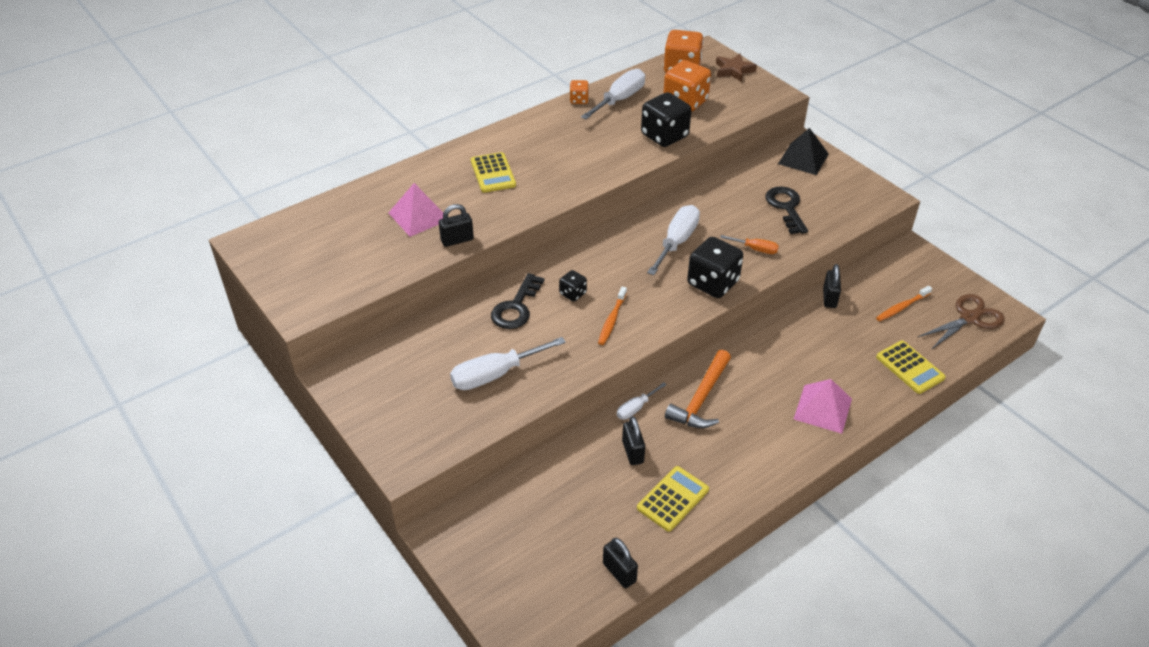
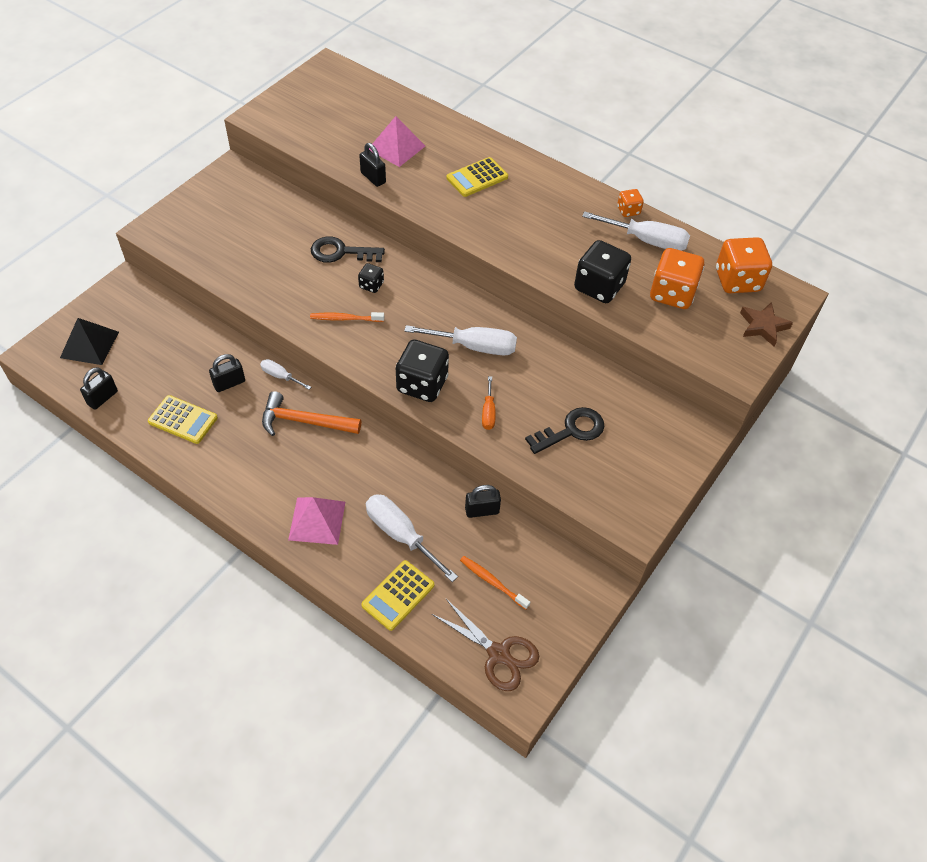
camera: 70 degrees right, 10 degrees up
(495, 374) = (256, 258): white screwdriver -> white screwdriver (401, 535)
(803, 158) = (671, 436): black pyramid -> black pyramid (89, 344)

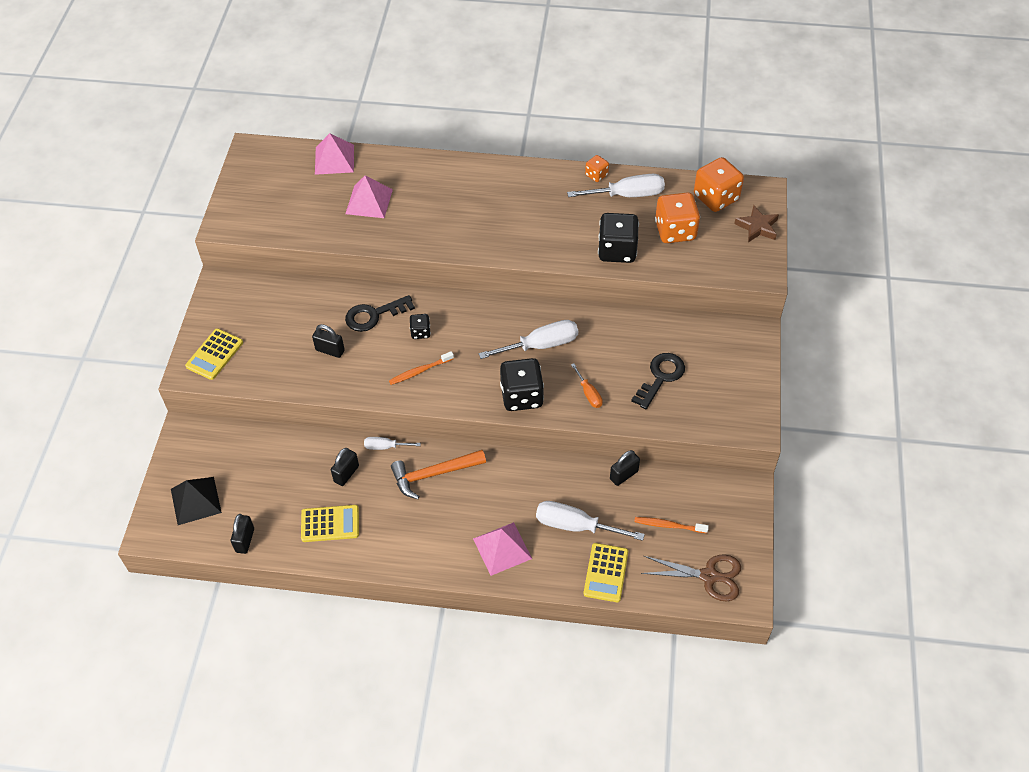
camera: 25 degrees left, 0 degrees up
(373, 178) = (369, 238): black padlock -> black padlock (330, 350)
(393, 101) = (334, 159): none -> pink pyramid
(477, 178) = (456, 199): yellow calculator -> yellow calculator (214, 354)

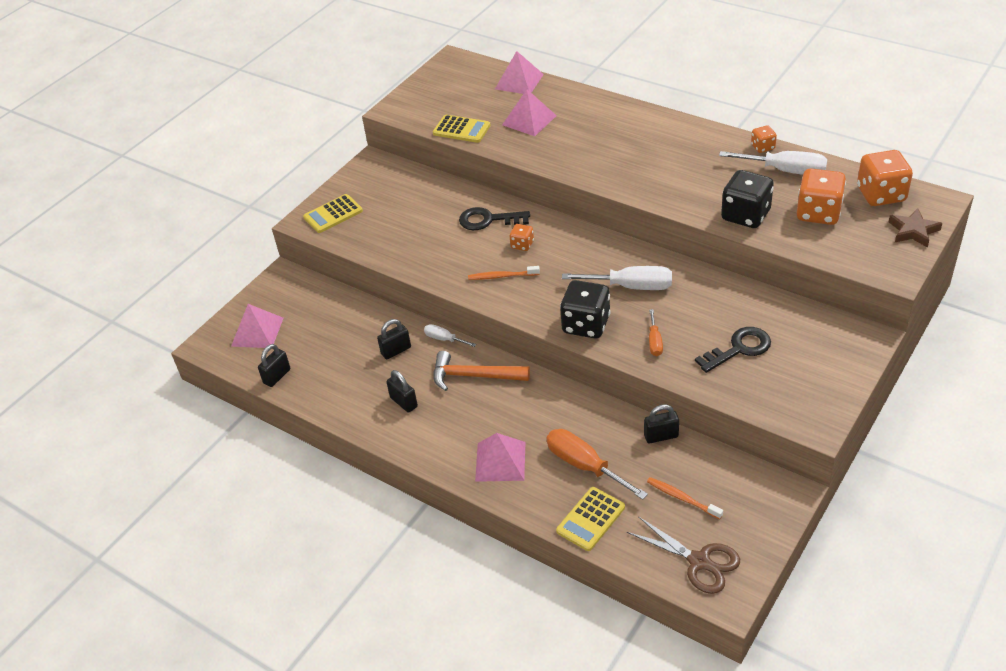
camera: 30 degrees right, 10 degrees down
(195, 500) = (257, 332): black pyramid -> pink pyramid
(330, 350) = (432, 237): black padlock -> black padlock (404, 402)
(330, 524) = (356, 387): yellow calculator -> yellow calculator (461, 129)
(420, 332) = (522, 245): black dice -> orange dice
(575, 526) = (584, 465): white screwdriver -> orange screwdriver

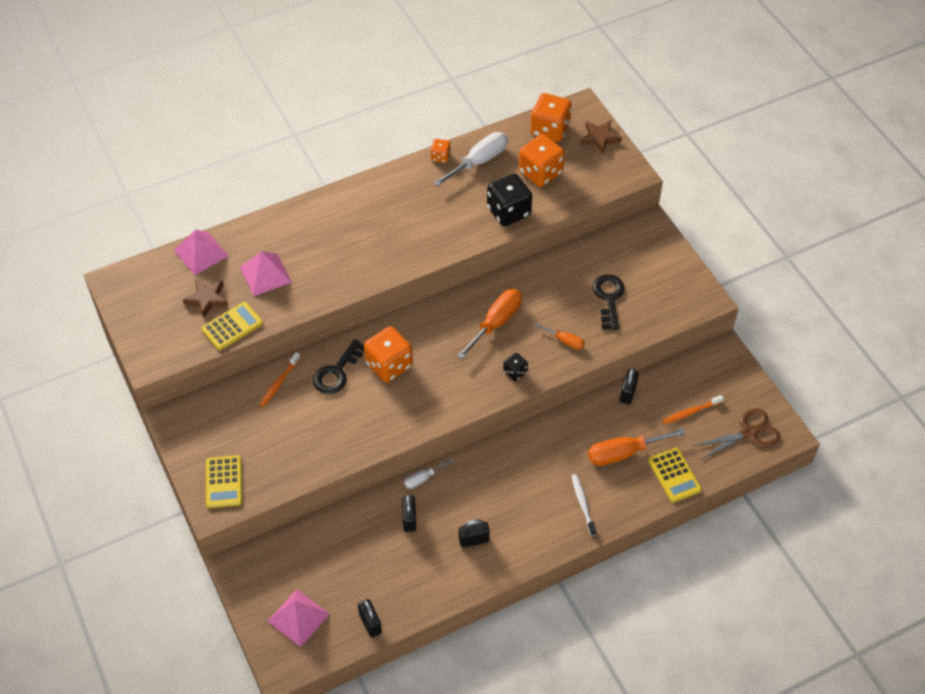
camera: 65 degrees left, 10 degrees up
(474, 376) = (481, 478): orange hammer -> none
(476, 106) = (207, 299): none -> brown star
(500, 461) = (583, 504): pink pyramid -> white toothbrush
(502, 276) = (416, 397): orange toothbrush -> orange toothbrush (279, 383)
(522, 245) = (389, 365): orange dice -> orange dice, size x1.97
(586, 324) = (515, 372): black dice -> black dice, size x0.51
(631, 286) = (496, 323): white screwdriver -> orange screwdriver

